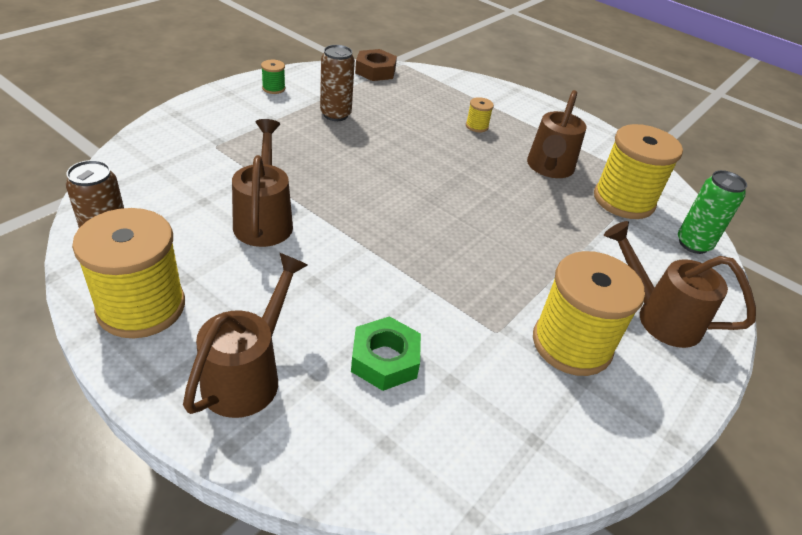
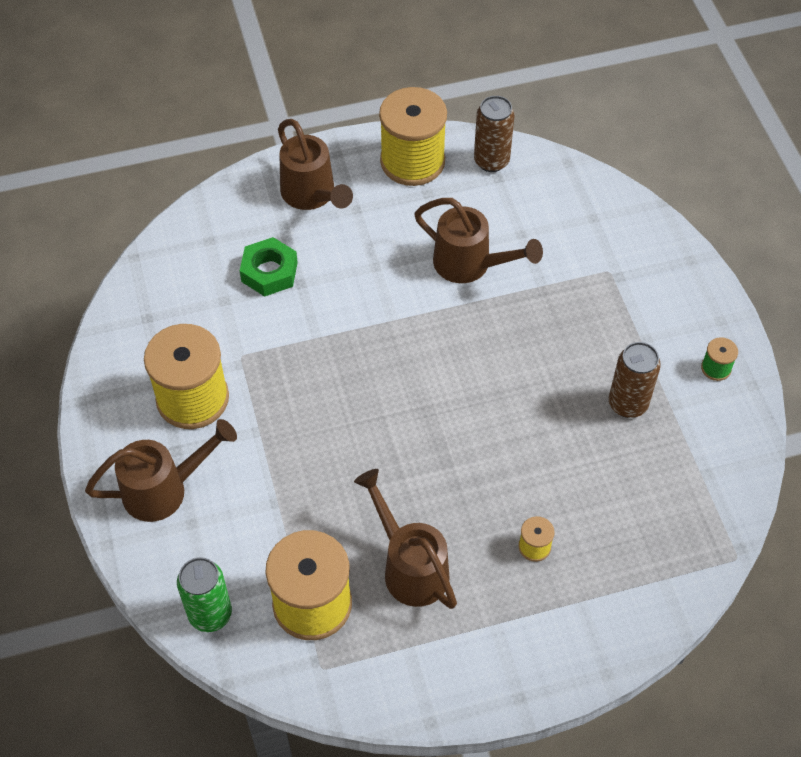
camera: 130 degrees right, 15 degrees up
(375, 71) = (726, 507): brown nut -> none

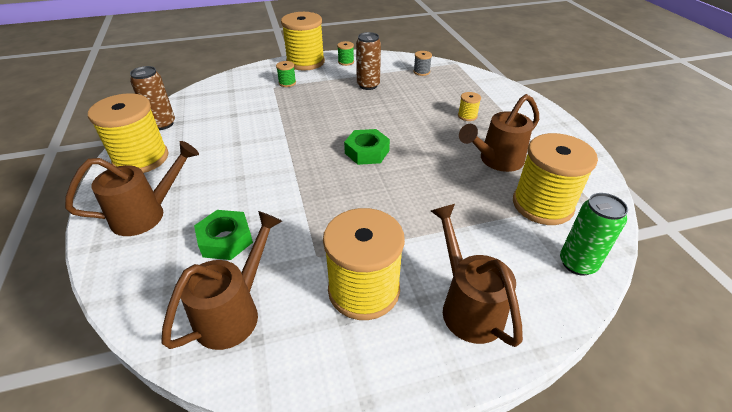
camera: 90 degrees left, 15 degrees down
(430, 401) = (367, 152): none -> green nut
(470, 265) = (253, 134): brown watering can -> brown watering can (234, 312)
(624, 287) = (287, 83): none -> green spool
(690, 492) = (421, 72): none -> grey spool
(706, 306) = (305, 62): none -> yellow spool

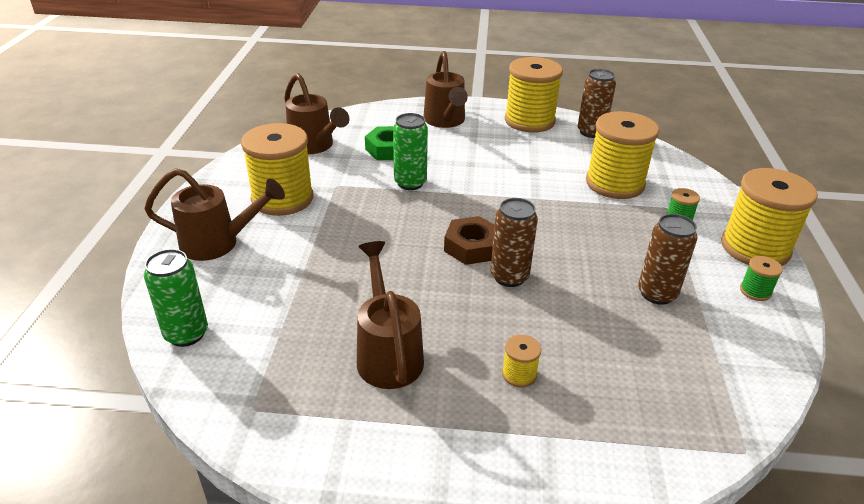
camera: 110 degrees right, 5 degrees down
(290, 205) = (410, 183): none -> green can
(367, 152) = (471, 247): green nut -> brown nut
(389, 131) = (509, 277): none -> brown can
(421, 72) = (704, 377): grey spool -> none
(542, 205) = (280, 354): yellow spool -> yellow spool (615, 183)

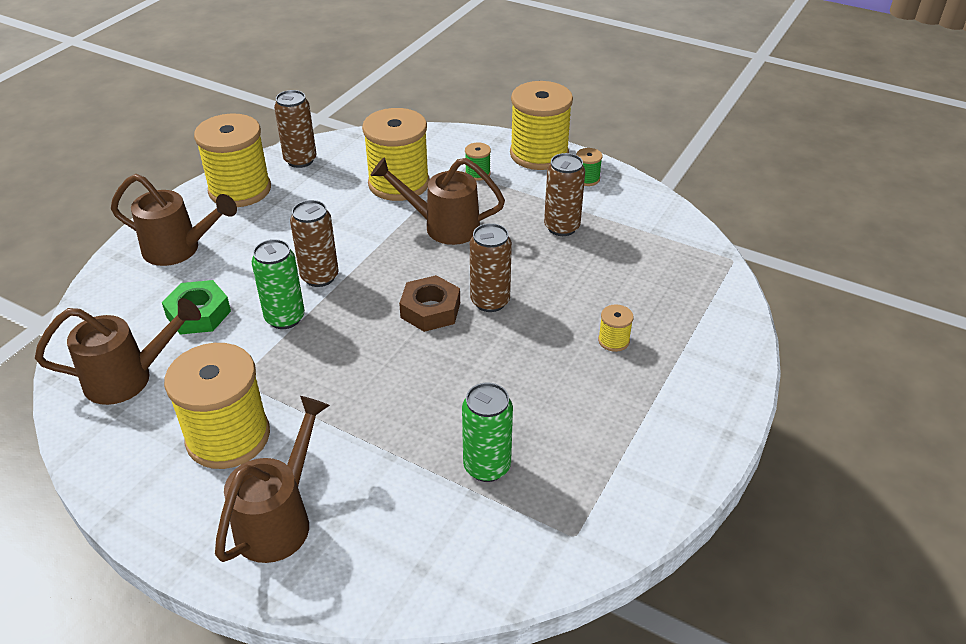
camera: 65 degrees left, 5 degrees up
(186, 334) = (435, 576): green can -> green can (487, 466)
(388, 353) = (549, 416): brown watering can -> brown watering can (443, 226)
(466, 183) = (319, 277): none -> brown can

